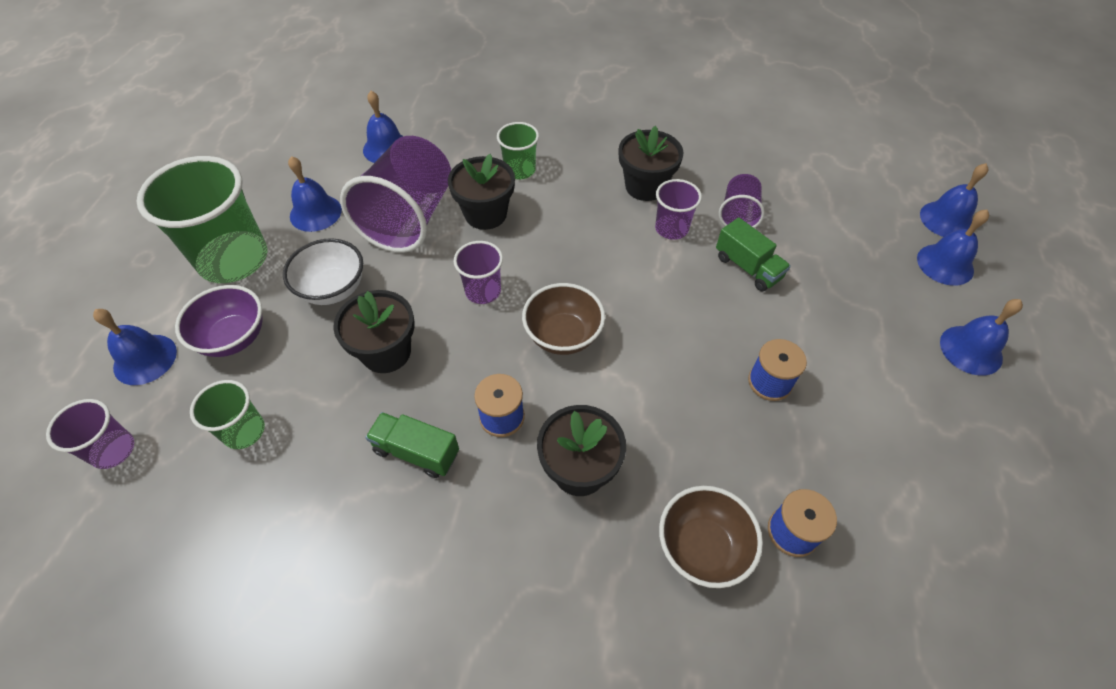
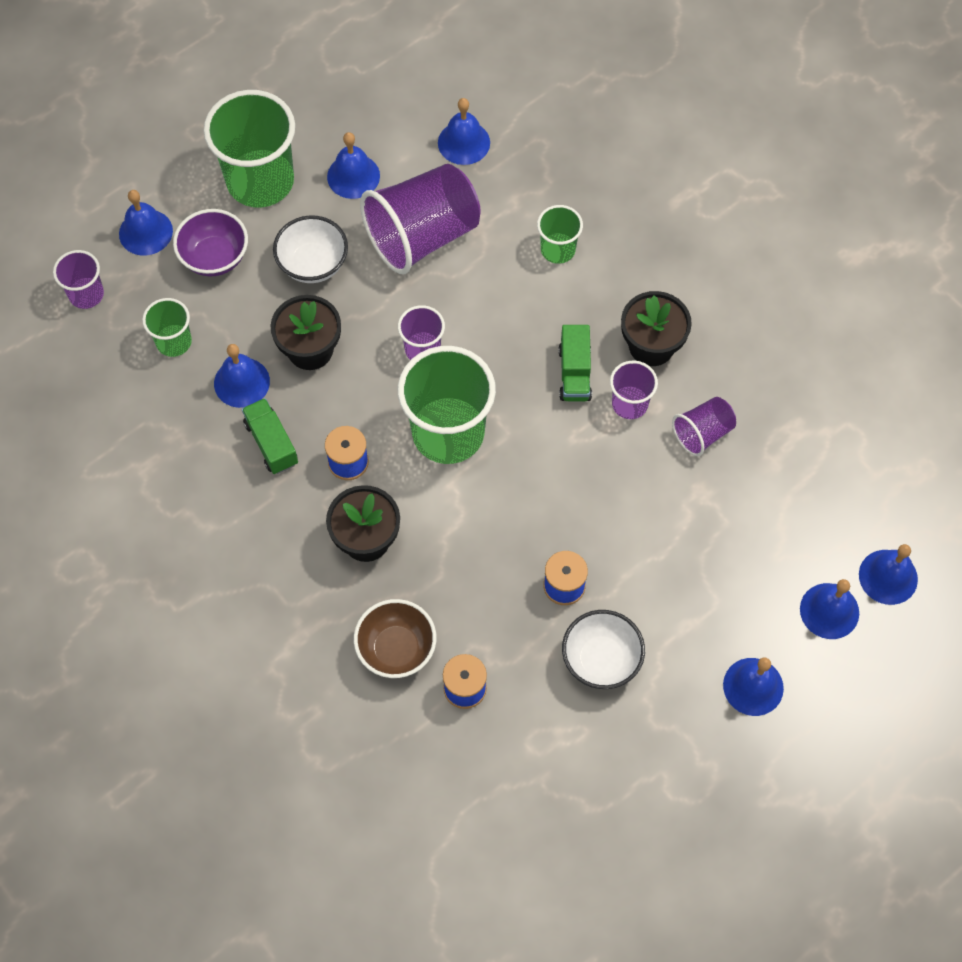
camera: 40 degrees right, 10 degrees up
(342, 420) = (241, 382): none -> blue bell
(485, 214) = (488, 276): black flower pot -> none
(563, 336) = (448, 433): brown bowl -> green cup
(748, 267) = (654, 486): green truck -> green truck (574, 373)
(859, 416) = (601, 660): none -> white bowl

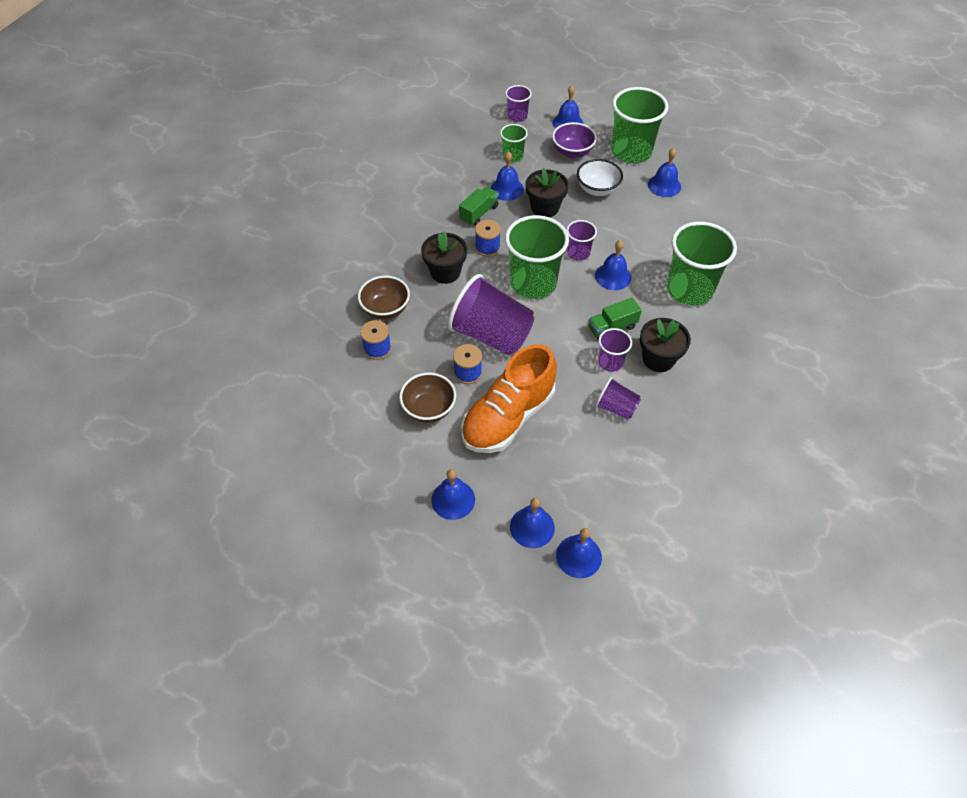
camera: 65 degrees right, 10 degrees down
(422, 236) = (650, 227): purple cup -> purple cup (491, 335)
(464, 142) = (725, 222): blue bell -> blue bell (613, 276)
(558, 249) = (689, 289): green cup -> green cup, size x1.98
(601, 660) = (429, 409): white bowl -> brown bowl
(659, 567) = (508, 417): none -> orange shoe

